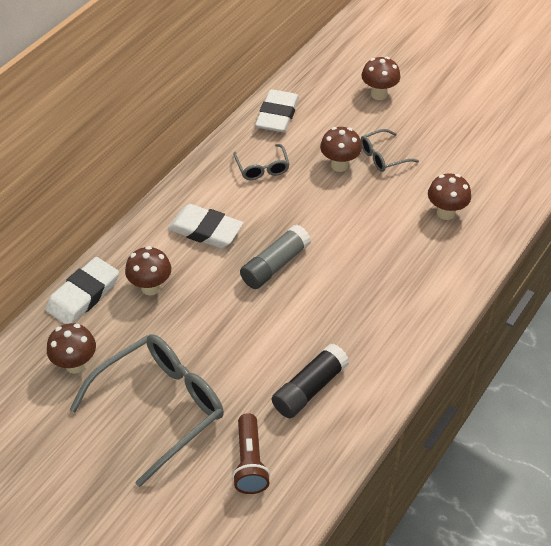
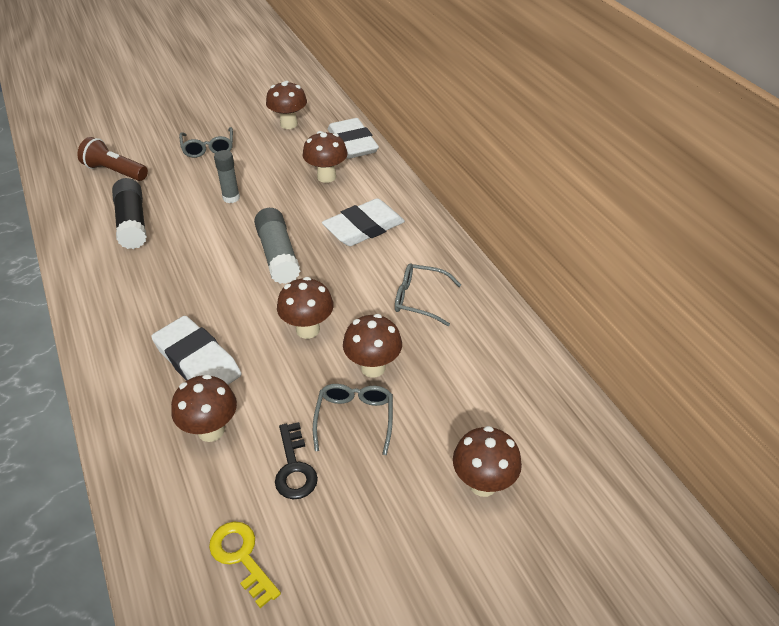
camera: 120 degrees right, 5 degrees down
(160, 407) = (208, 148): grey glasses -> grey glasses, size x0.49
(226, 338) = (231, 198): none -> grey glue stick
(277, 115) = (504, 350): white eraser -> white eraser (197, 361)
(334, 210) = (308, 329): none -> brown mushroom
(434, 166) = (294, 467): none -> black key
(497, 160) = (242, 557): none -> yellow key

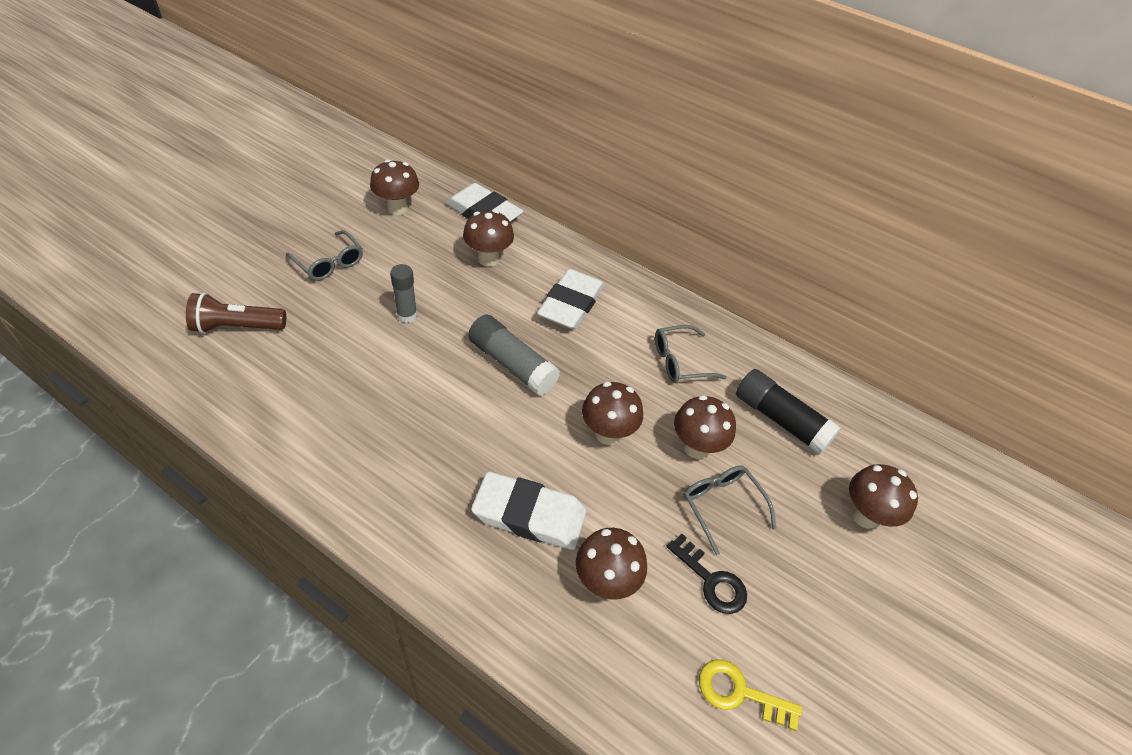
camera: 35 degrees left, 5 degrees up
(132, 223) = (317, 384): black glue stick -> black glue stick (780, 420)

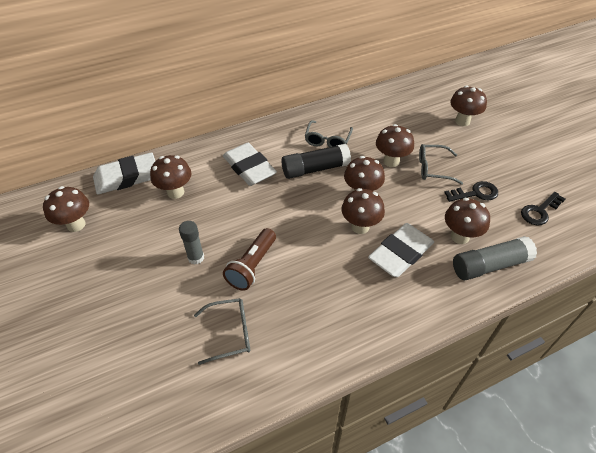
camera: 55 degrees left, 0 degrees up
(237, 327) = (125, 377): brown flashlight -> brown flashlight (252, 266)
(329, 263) = (101, 289): grey glasses -> grey glasses (230, 333)
(512, 364) = (280, 216): grey glue stick -> grey glue stick (489, 265)
(547, 452) = (360, 227): none -> brown mushroom
(740, 693) = (540, 211): yellow key -> black key
(780, 420) = (391, 121): black glue stick -> black glue stick (315, 169)

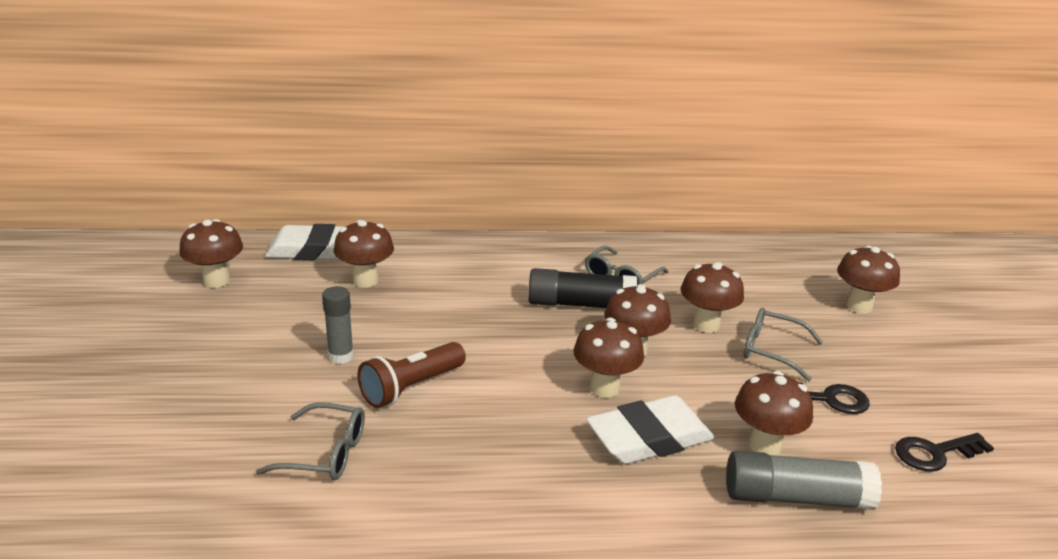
camera: 20 degrees right, 20 degrees down
(249, 168) = (484, 280): white eraser -> none

